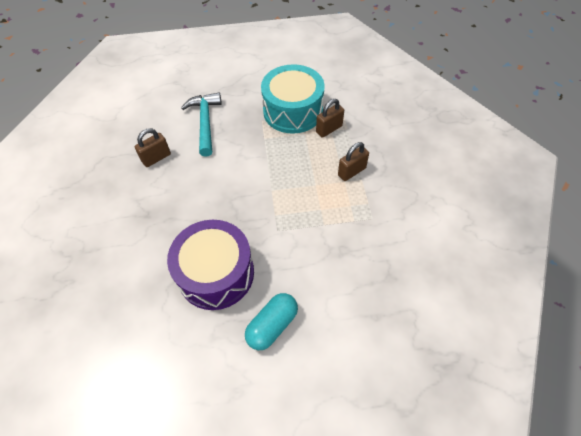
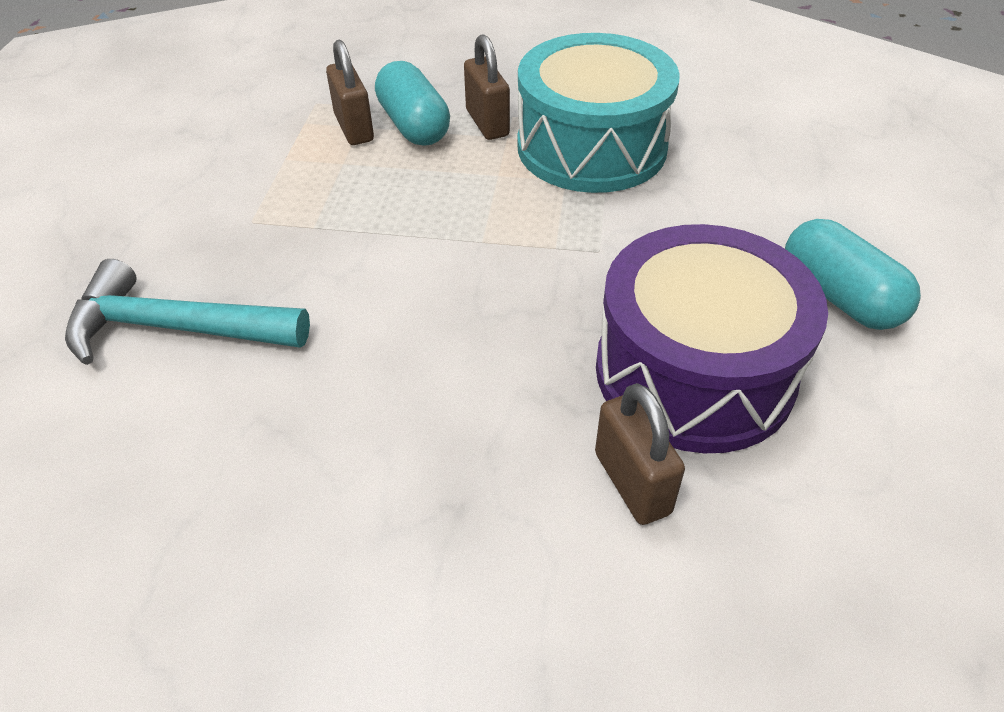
camera: 75 degrees left, 10 degrees down
(156, 158) = (239, 462): brown padlock -> brown padlock (632, 483)
(293, 111) = (260, 167): turquoise drum -> turquoise drum (591, 147)
(339, 147) = (414, 125): none -> turquoise capsule

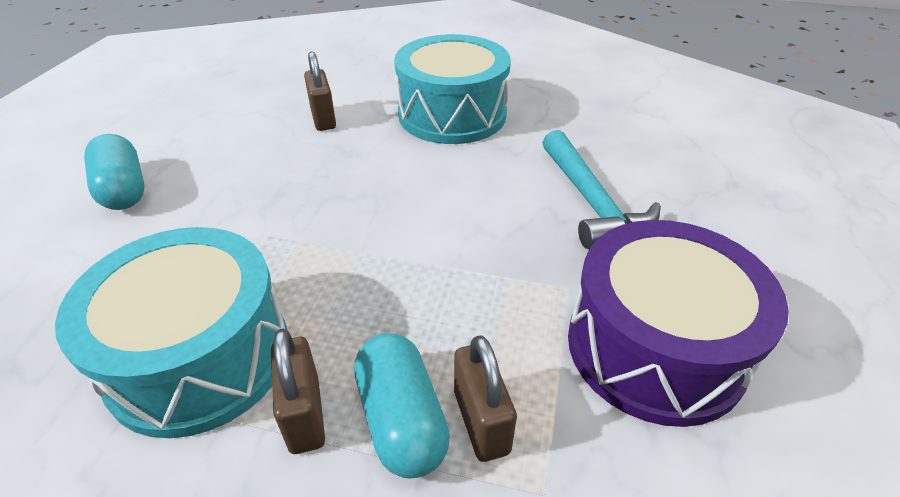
camera: 175 degrees left, 5 degrees down
(176, 328) = (590, 201): turquoise hammer -> turquoise hammer turned 60 degrees clockwise
(370, 522) = (452, 114): none -> turquoise drum
(694, 372) = (257, 157): purple drum -> purple drum (655, 347)

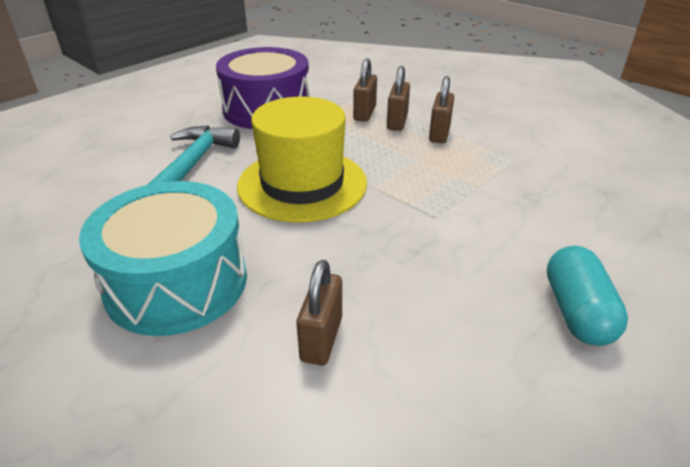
camera: 150 degrees left, 5 degrees down
(199, 356) = (490, 166): turquoise drum -> none
(401, 419) = (397, 122): turquoise capsule -> brown padlock
(444, 222) = (302, 184): none -> yellow hat

